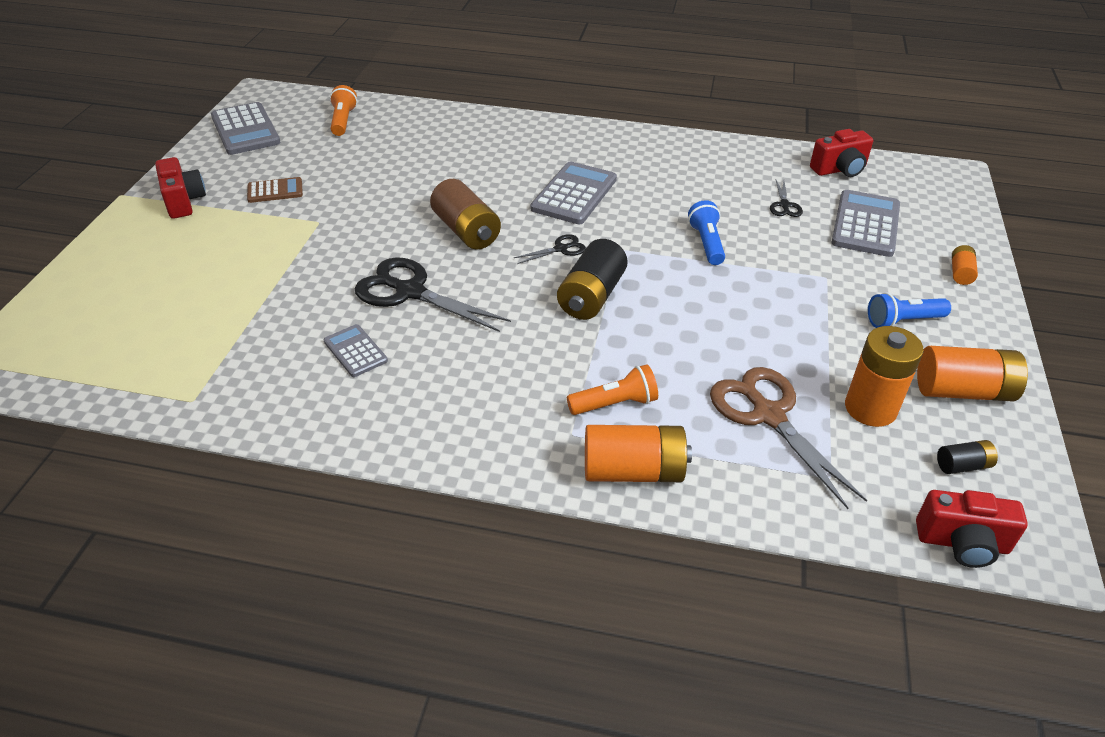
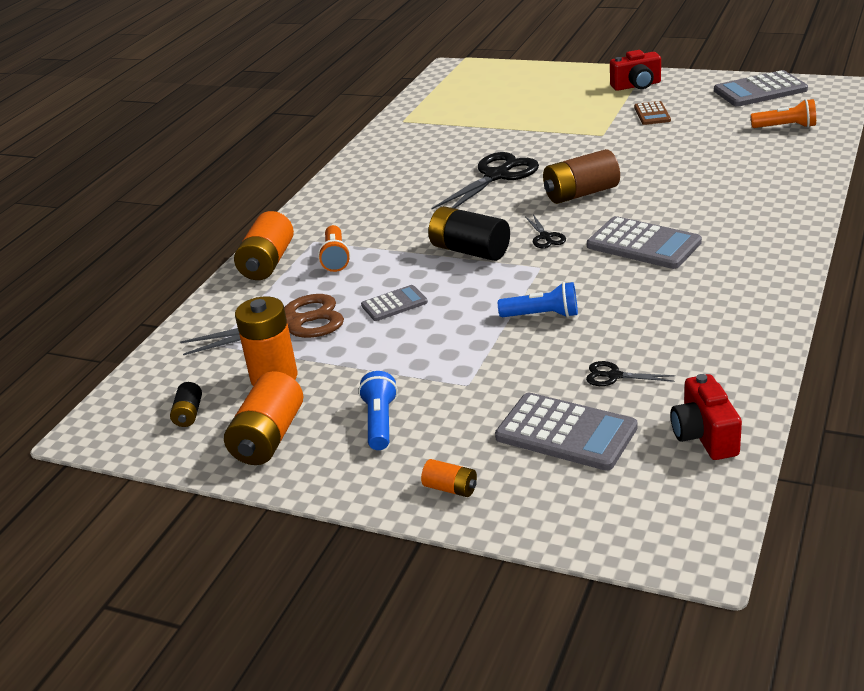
camera: 105 degrees right, 10 degrees down
(355, 351) = (432, 162): grey calculator -> grey calculator (394, 304)
(962, 543) = (123, 394): red camera -> none

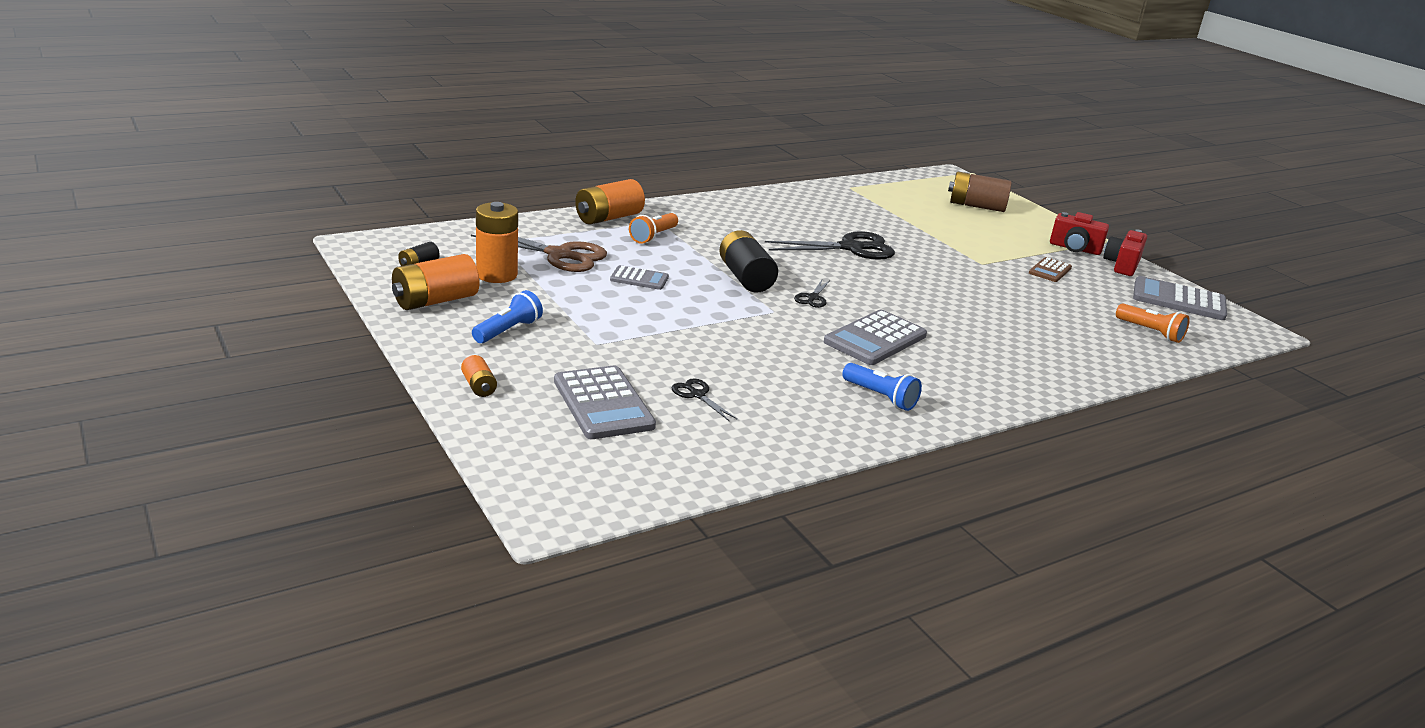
camera: 30 degrees right, 5 degrees down
(542, 315) = (719, 337): blue flashlight -> blue flashlight (880, 397)
(581, 194) = (891, 288): brown battery -> brown battery (976, 206)
(643, 244) = (875, 339): grey calculator -> grey calculator turned 60 degrees clockwise
(704, 436) = (687, 462): red camera -> red camera (1122, 265)

